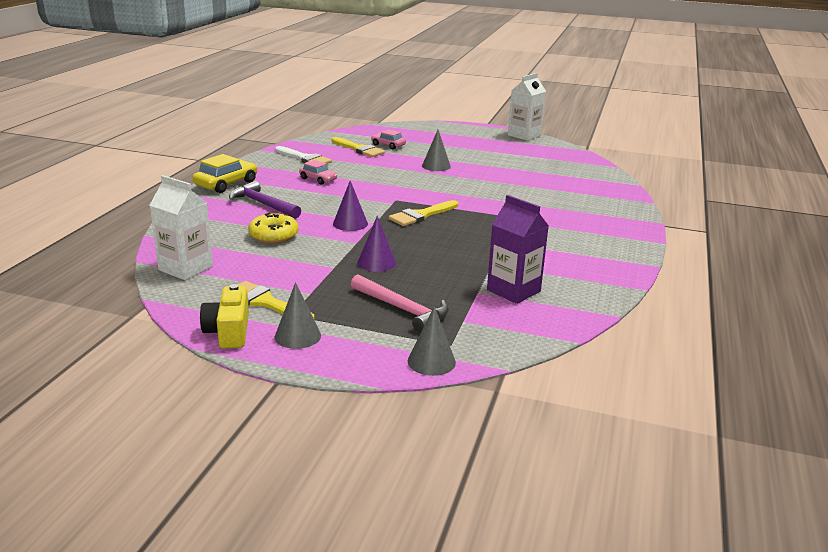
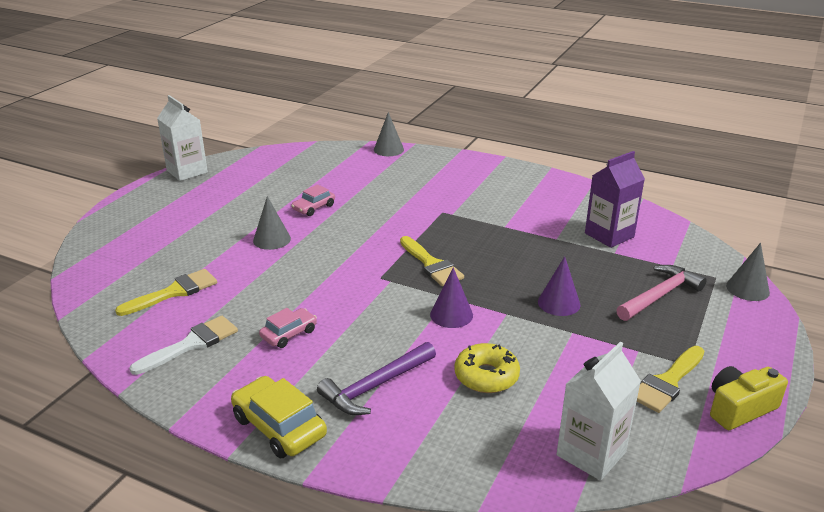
camera: 80 degrees left, 5 degrees up
(229, 331) = (739, 408): yellow camera -> yellow camera turned 150 degrees clockwise
(297, 336) = (731, 361): grey cone -> grey cone (388, 149)
(388, 145) = (170, 267): pink car -> pink car (314, 207)

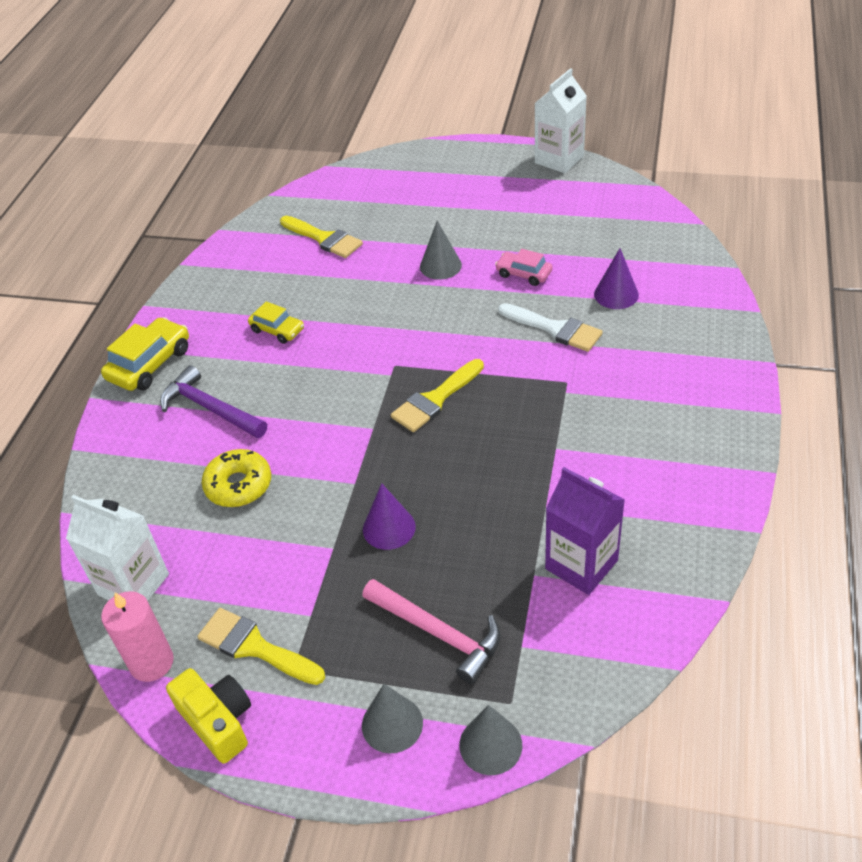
camera: 80 degrees right, 15 degrees up
(191, 344) = (249, 277): white brush -> white brush (555, 329)
(289, 334) = (277, 330): pink car -> yellow car
(388, 149) = (719, 291): grey cone -> grey cone (392, 724)
(451, 314) = (339, 437): purple cone -> purple cone (616, 294)
(681, 445) = (151, 662): none -> pink candle

